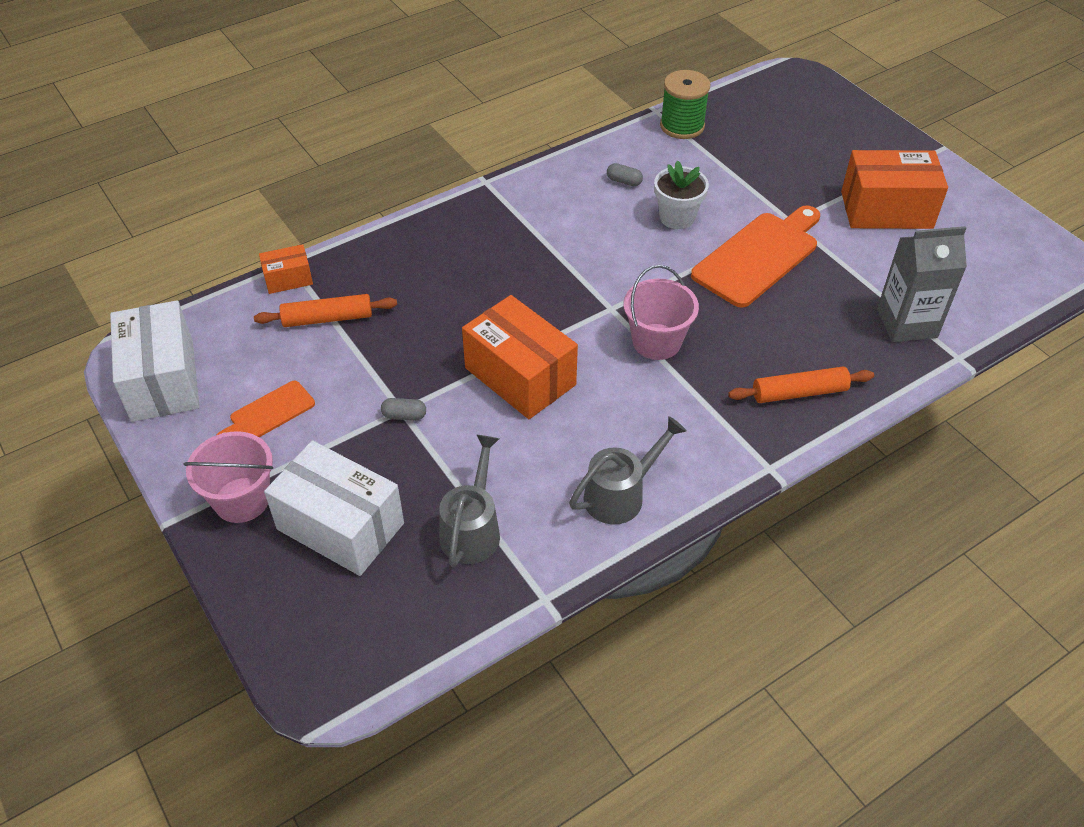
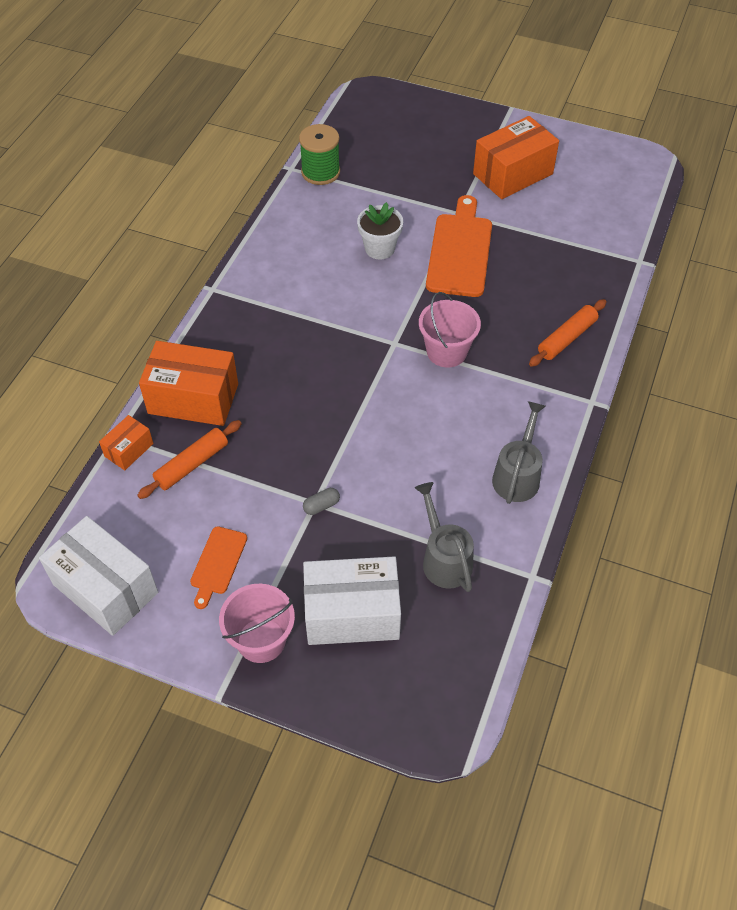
camera: 35 degrees left, 5 degrees up
(520, 376) = (377, 429): orange box -> orange box (193, 399)
(624, 181) = (317, 238): grey capsule -> none
(906, 323) = (591, 253): grey carton -> none

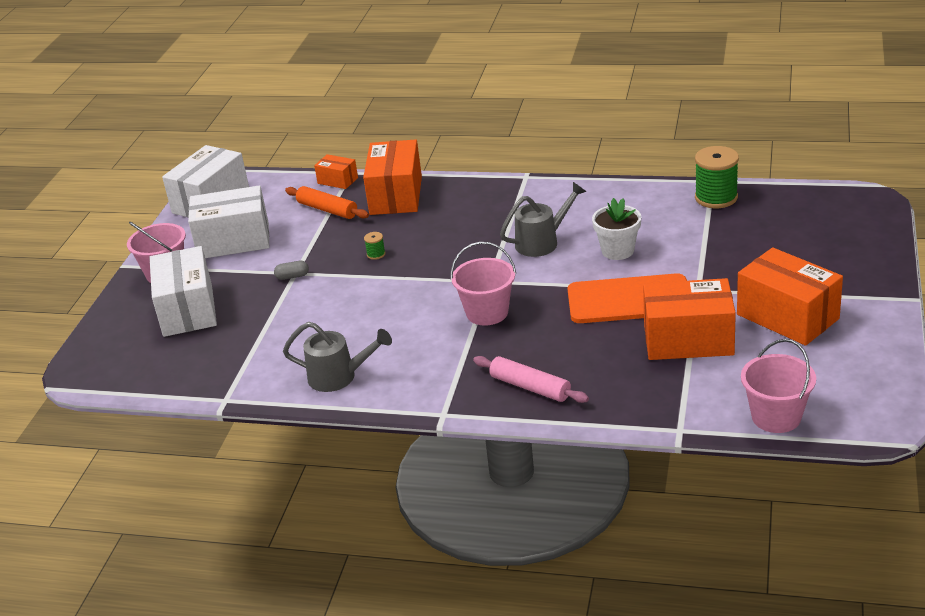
camera: 85 degrees right, 20 degrees down
(217, 563) = (233, 241): orange cutting board -> white box
(308, 427) = (376, 254): none -> green spool
(321, 506) = (292, 276): grey capsule -> grey capsule turned 60 degrees counterclockwise
(444, 558) = (242, 347): grey watering can -> grey watering can (542, 242)
(527, 233) = (688, 340): none -> orange box
(566, 338) = (530, 387): orange rolling pin -> pink rolling pin
(634, 209) = (776, 417): none -> pink bucket

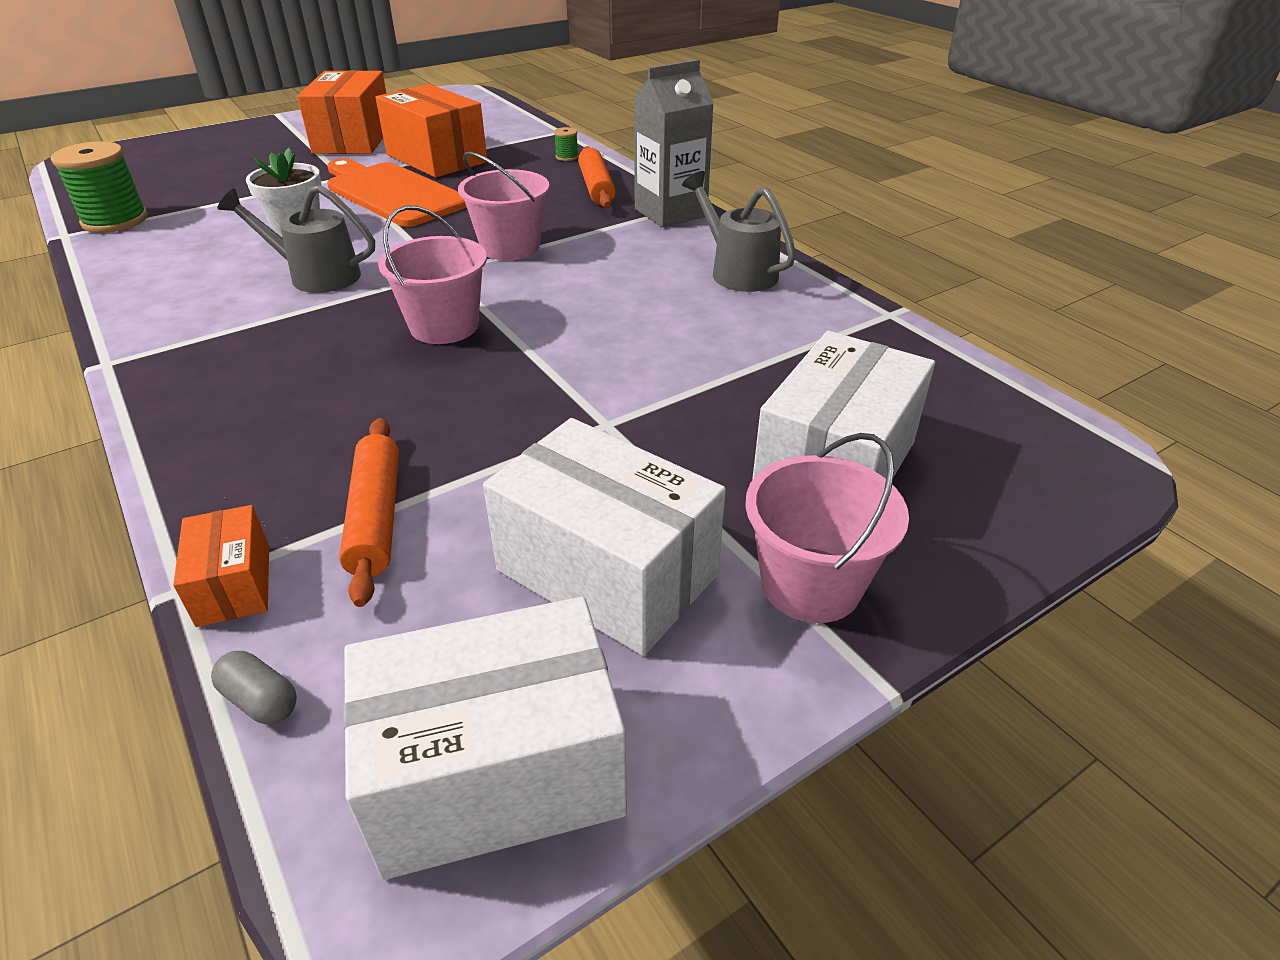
camera: 140 degrees left, 5 degrees up
(292, 276) = (618, 420): grey capsule -> grey capsule (260, 700)
(376, 254) = (472, 378): green spool -> green spool (567, 157)
(396, 195) = (257, 462): orange box -> none
(444, 397) = (670, 213): none -> grey carton
(530, 387) = (596, 187): pink rolling pin -> orange rolling pin
(776, 417) = (499, 114): pink bucket -> pink bucket (444, 326)

